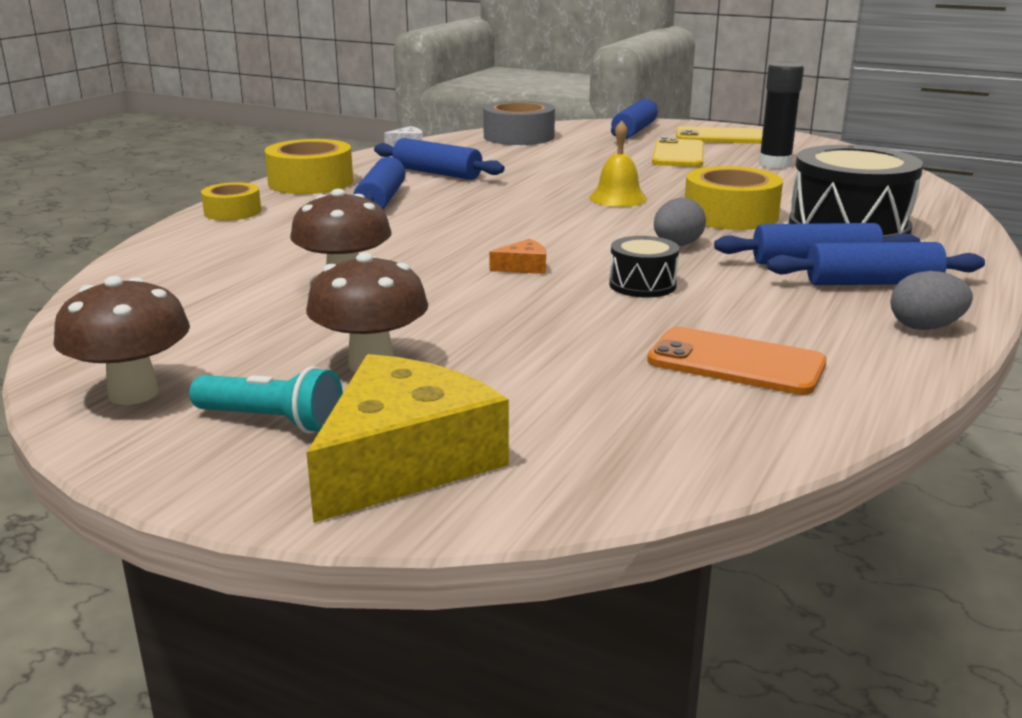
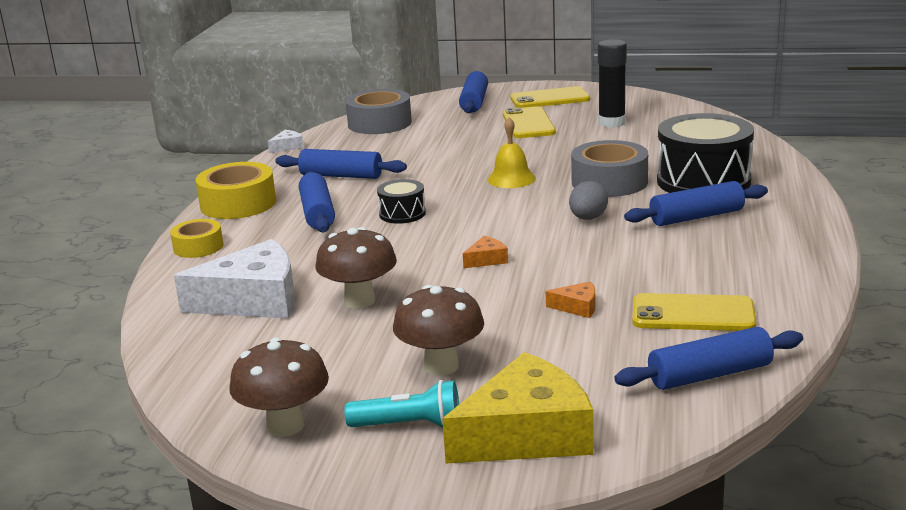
camera: 15 degrees left, 0 degrees up
(235, 265) = (254, 300): none -> white cheese
(404, 461) = (526, 434): yellow cheese -> yellow cheese turned 45 degrees clockwise
(591, 330) = (577, 307): none -> orange cheese
(642, 285) = (587, 260): black drum -> black drum (402, 214)
(730, 215) = (609, 182): yellow tape -> grey tape
(736, 362) = (693, 314): orange phone -> yellow phone
(872, 283) = (746, 229): blue rolling pin -> blue rolling pin (710, 375)
(925, 327) = (800, 261): grey egg -> none

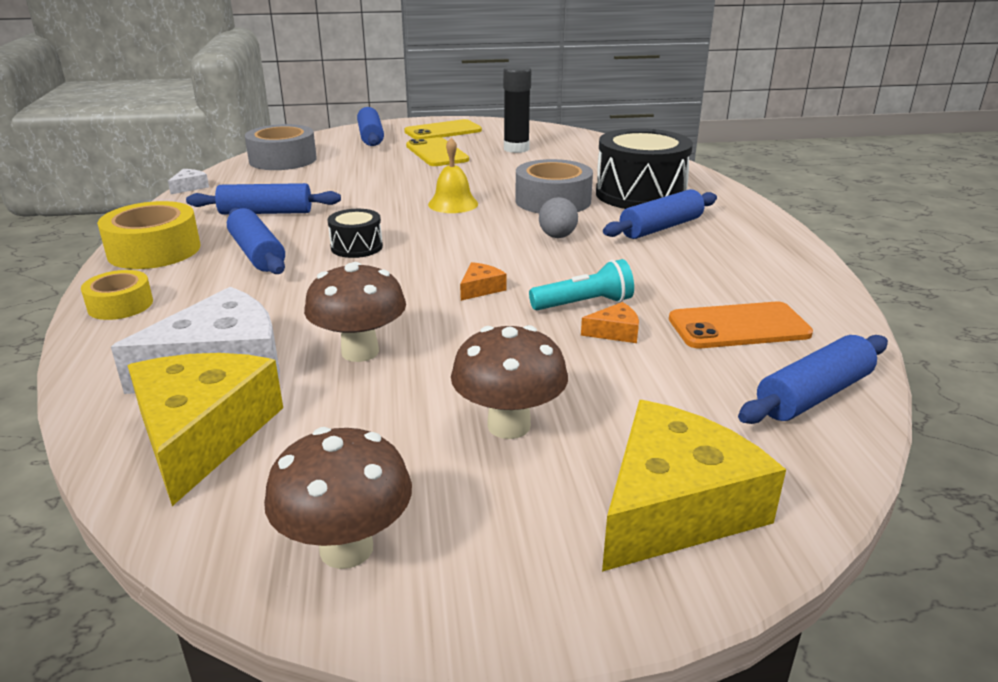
camera: 20 degrees left, 5 degrees up
(222, 345) = (202, 434): none -> yellow cheese
(410, 425) = (519, 518): turquoise flashlight -> turquoise flashlight (584, 304)
(693, 314) = (739, 327): yellow phone -> orange phone

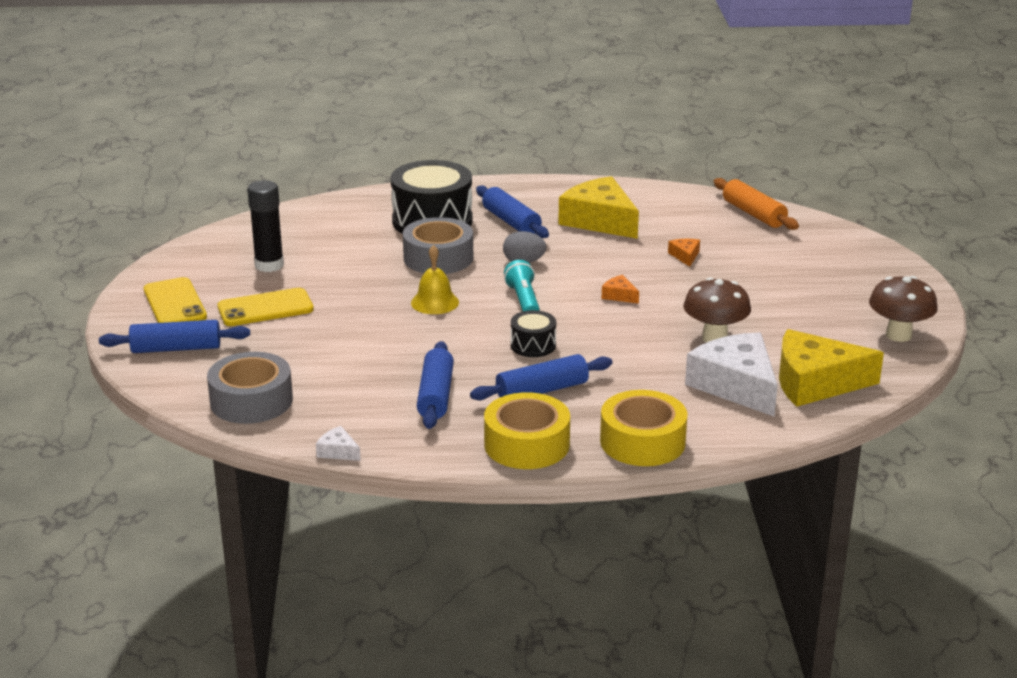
camera: 85 degrees left, 0 degrees up
(120, 305) = (642, 441): yellow tape -> yellow tape, size x1.66
(509, 425) = (793, 293): brown mushroom -> none
(584, 304) = (645, 262): turquoise flashlight -> turquoise flashlight (523, 300)
(674, 506) = (852, 260): yellow cheese -> yellow cheese (599, 220)
(739, 327) = (677, 220): orange phone -> none
(814, 395) = (754, 214): blue rolling pin -> orange rolling pin

